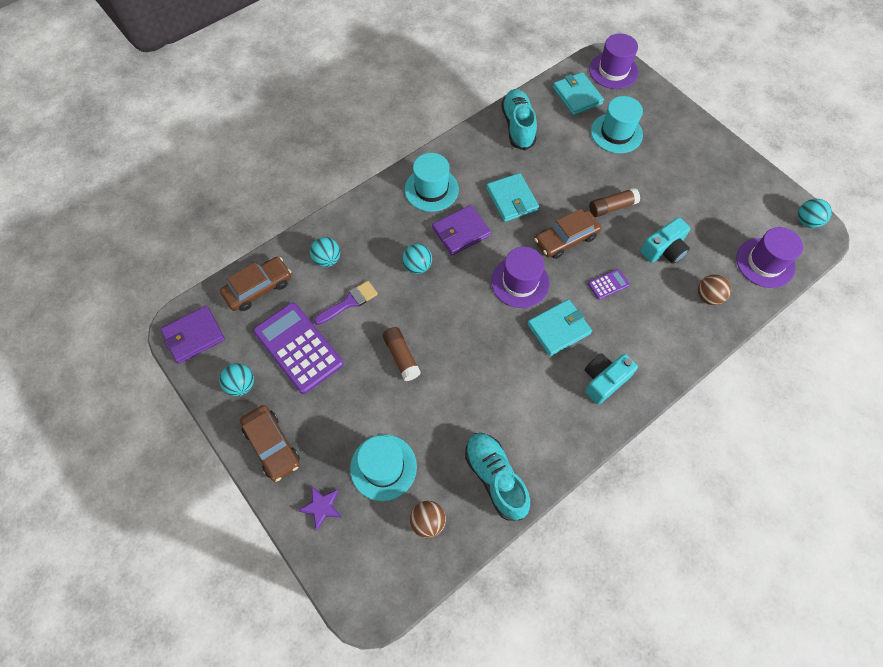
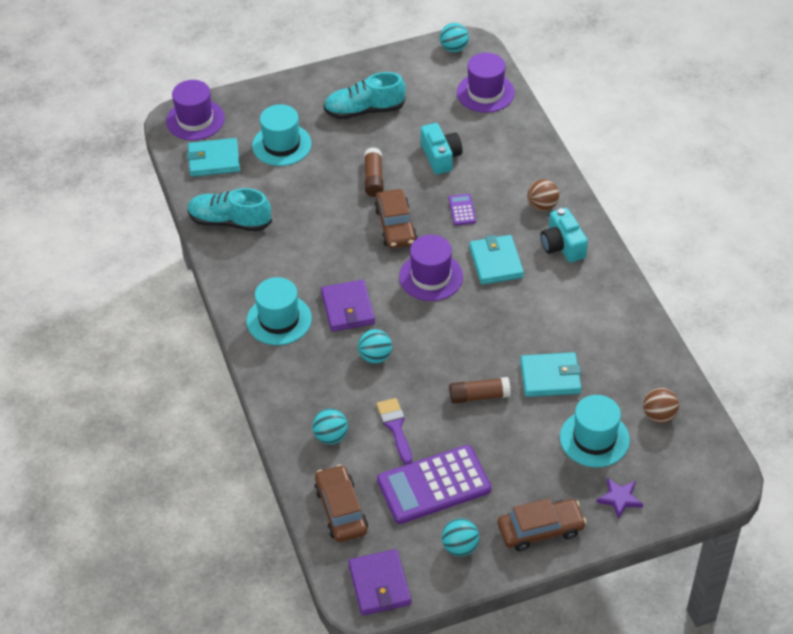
camera: 70 degrees left, 15 degrees down
(495, 478) = (632, 353): turquoise shoe -> turquoise shoe (364, 110)
(511, 199) = (326, 254): turquoise wallet -> turquoise wallet (550, 377)
(708, 297) = (505, 144): brown ball -> brown ball (542, 206)

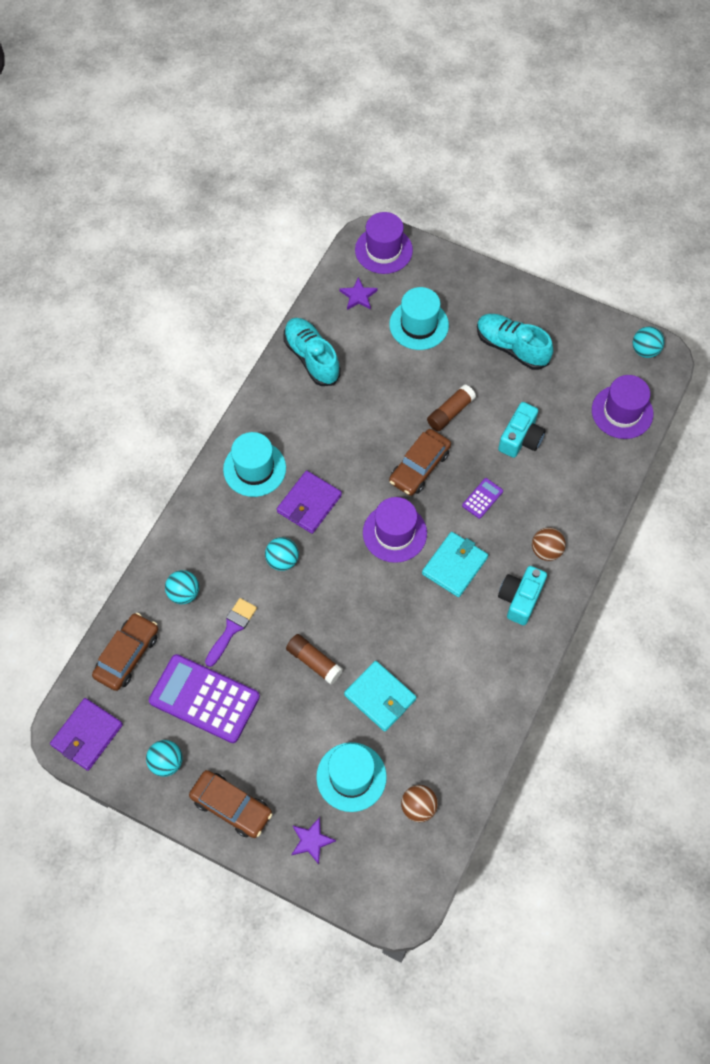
camera: 45 degrees right, 15 degrees up
(214, 160) = (358, 296): turquoise wallet -> purple star

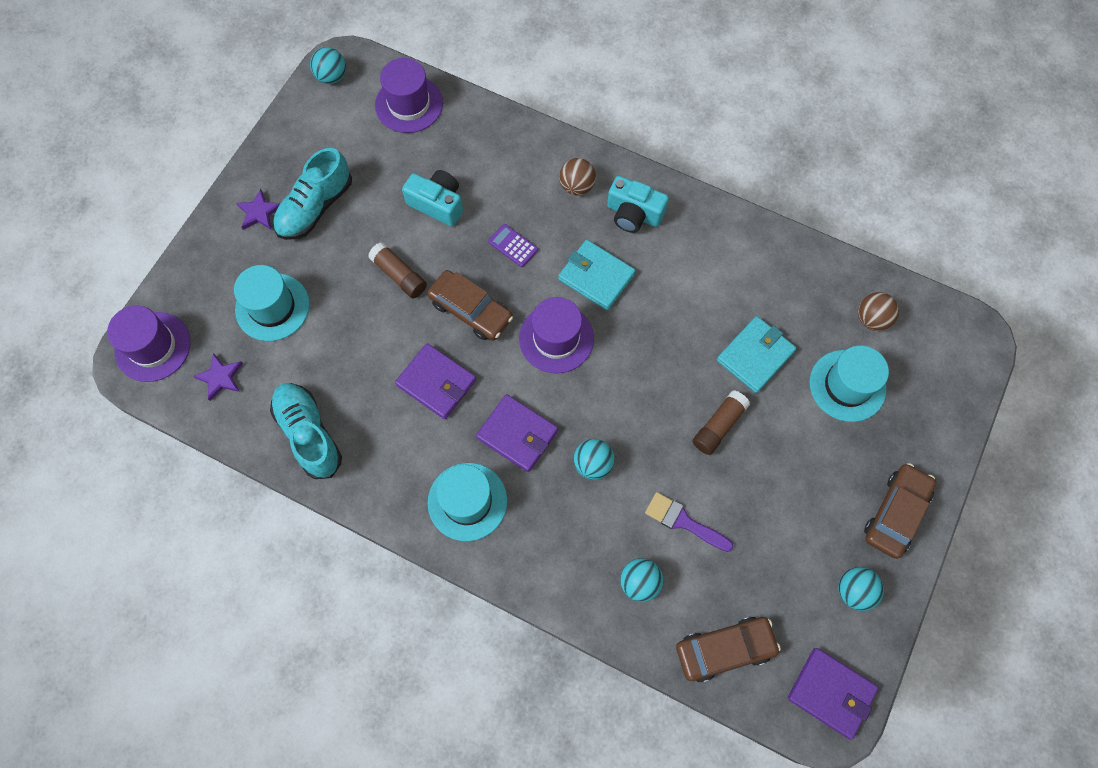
camera: 90 degrees left, 5 degrees up
(127, 655) = (724, 649): brown car -> brown car turned 135 degrees clockwise
(204, 699) = (773, 550): purple calculator -> none
(311, 841) = (921, 426): purple star -> purple star (259, 212)
(312, 358) = (309, 434): turquoise shoe -> turquoise shoe turned 90 degrees clockwise
(354, 443) = (436, 383): none -> purple wallet

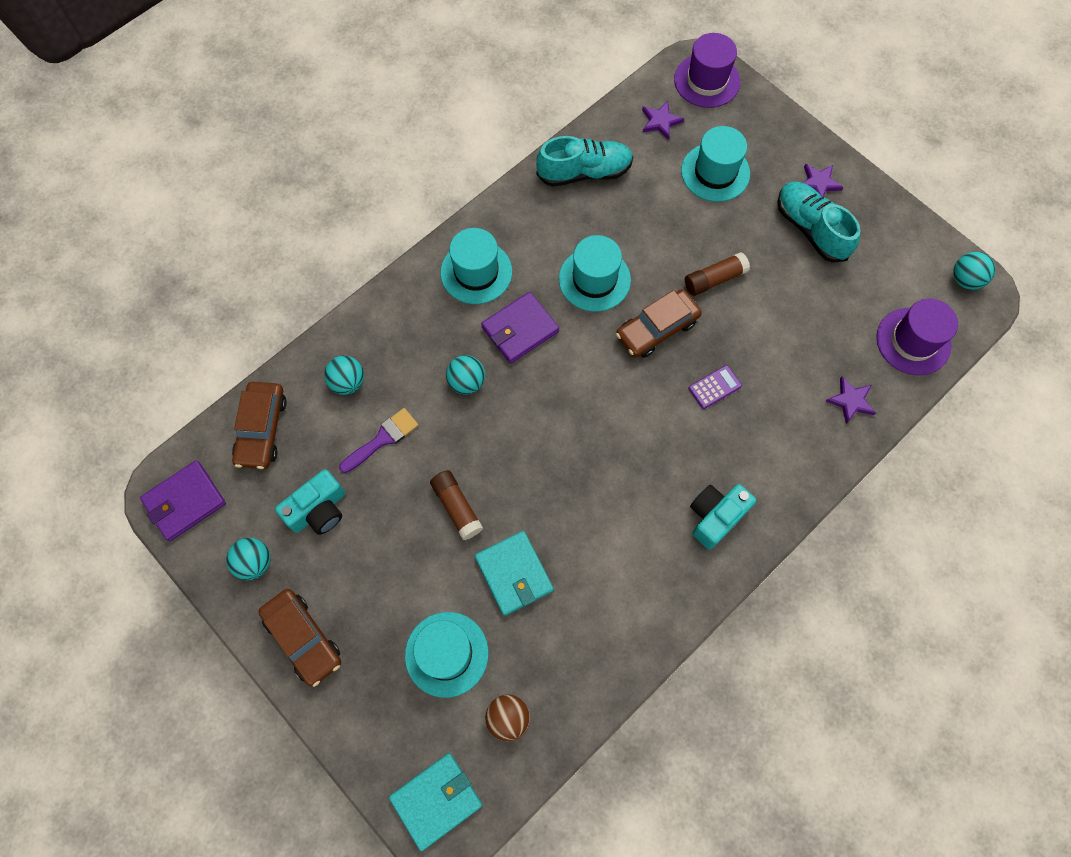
camera: 110 degrees right, 0 degrees up
(436, 383) = (594, 279): purple wallet -> turquoise hat
(437, 204) = (784, 333): turquoise camera -> turquoise camera (318, 510)
(485, 138) = (850, 401): none -> purple star
(556, 338) = (601, 393): purple hat -> none
(577, 186) = (766, 471): brown ball -> none
(596, 276) = (654, 453): turquoise wallet -> turquoise wallet (436, 800)

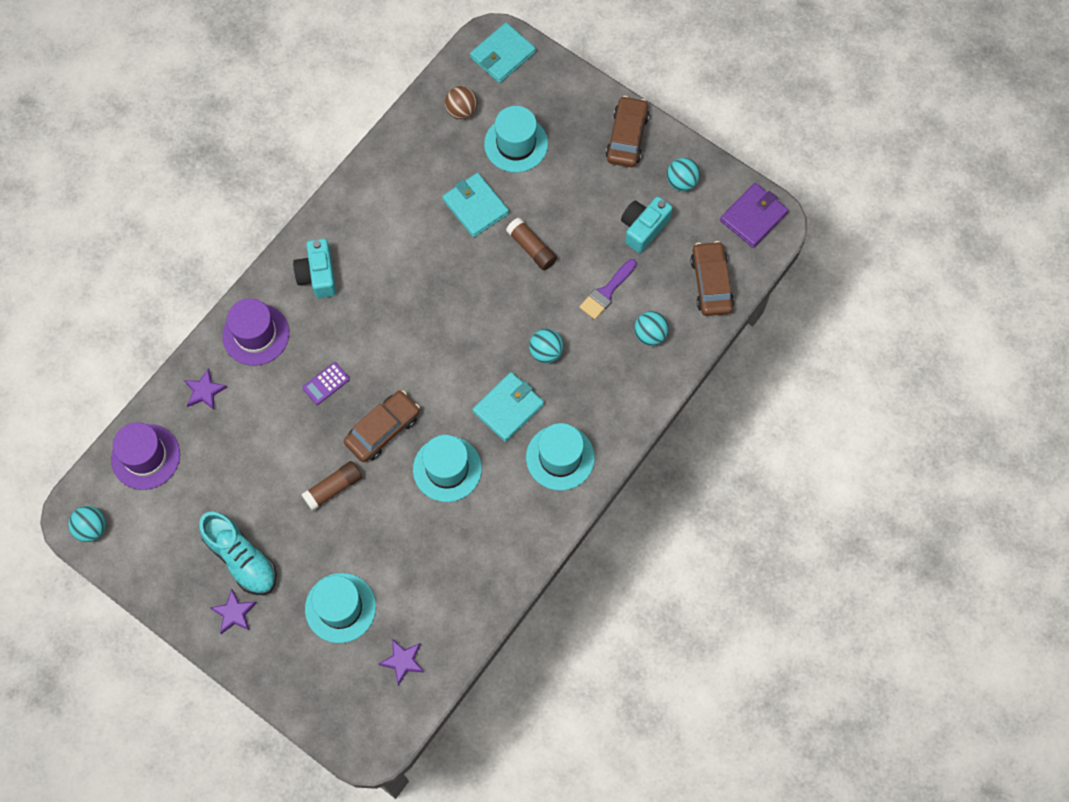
camera: 170 degrees right, 0 degrees up
(303, 638) = (627, 137): brown car -> brown car turned 60 degrees clockwise
(520, 329) = (508, 408): purple wallet -> turquoise wallet
(584, 172) = (474, 584): turquoise shoe -> none
(707, 81) = (357, 724): purple hat -> purple hat (256, 334)
(715, 516) = (318, 275): turquoise camera -> turquoise camera turned 135 degrees clockwise

